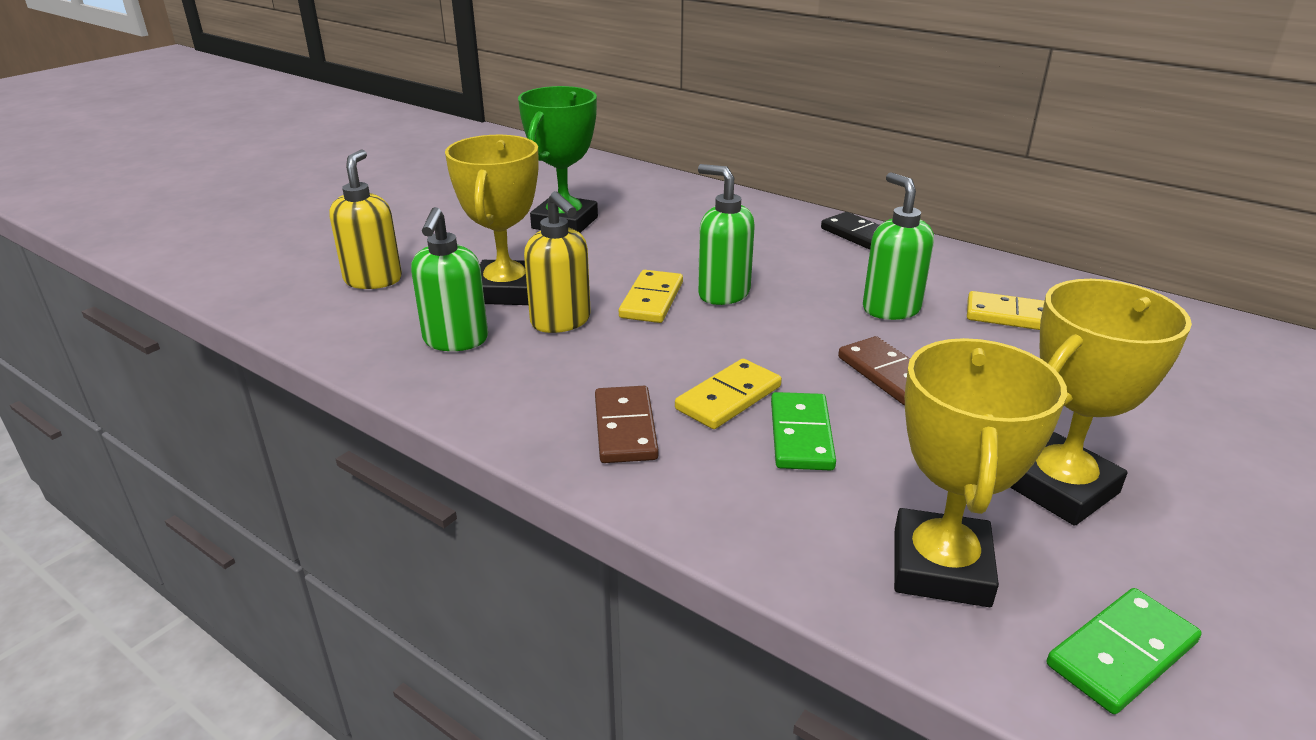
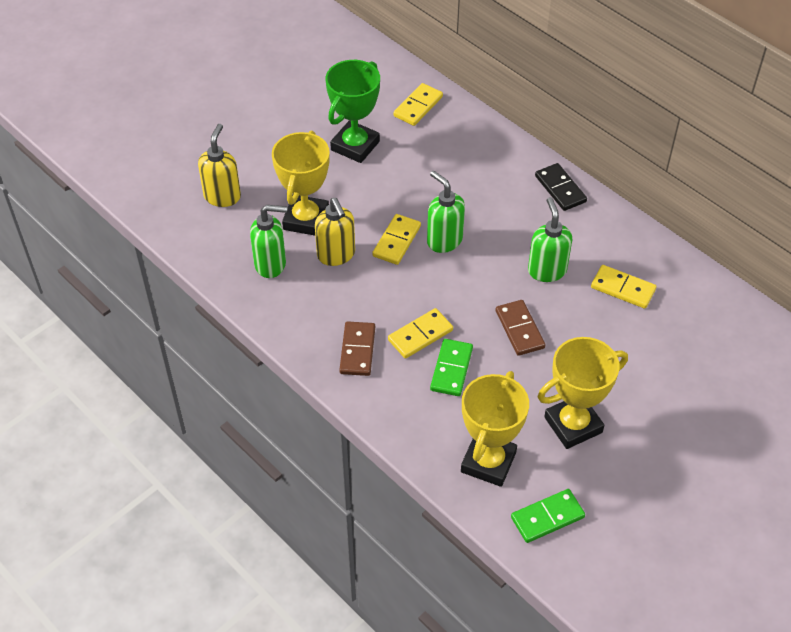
camera: 10 degrees right, 20 degrees up
(455, 341) = (271, 264): green soap dispenser -> green soap dispenser turned 105 degrees counterclockwise
(640, 188) = (418, 106): none -> yellow domino

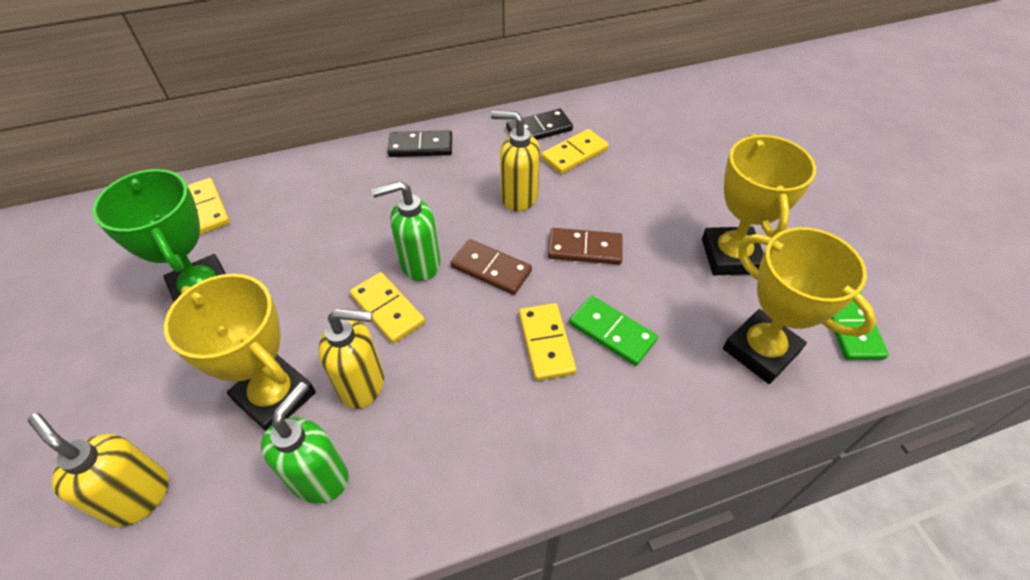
camera: 65 degrees left, 0 degrees up
(357, 350) = (535, 423): brown domino -> brown domino (491, 269)
(547, 270) = (518, 197): green soap dispenser -> yellow soap dispenser
(637, 254) = (539, 129): none -> black domino

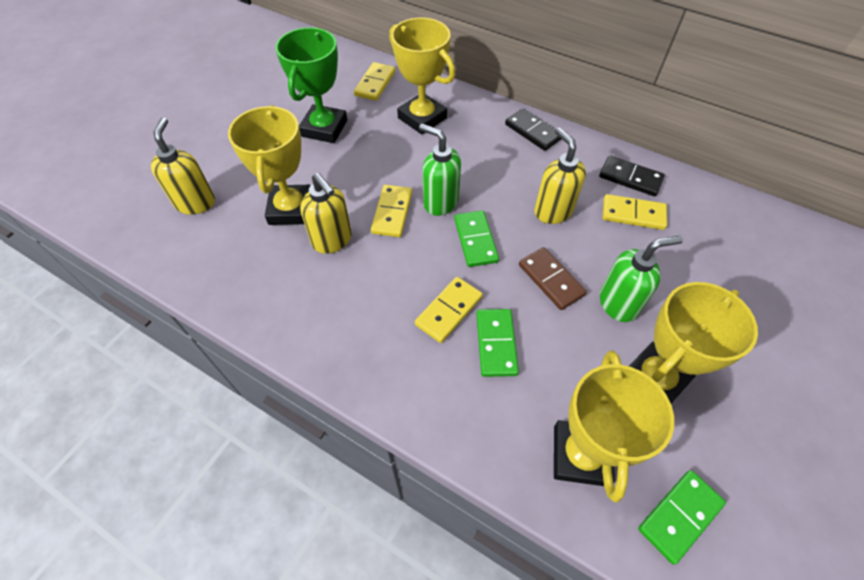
camera: 50 degrees right, 5 degrees up
(302, 205) = (422, 118): none -> yellow trophy
(320, 477) = (262, 265): green soap dispenser -> green soap dispenser (619, 303)
(491, 269) = (475, 240): brown domino -> green domino

